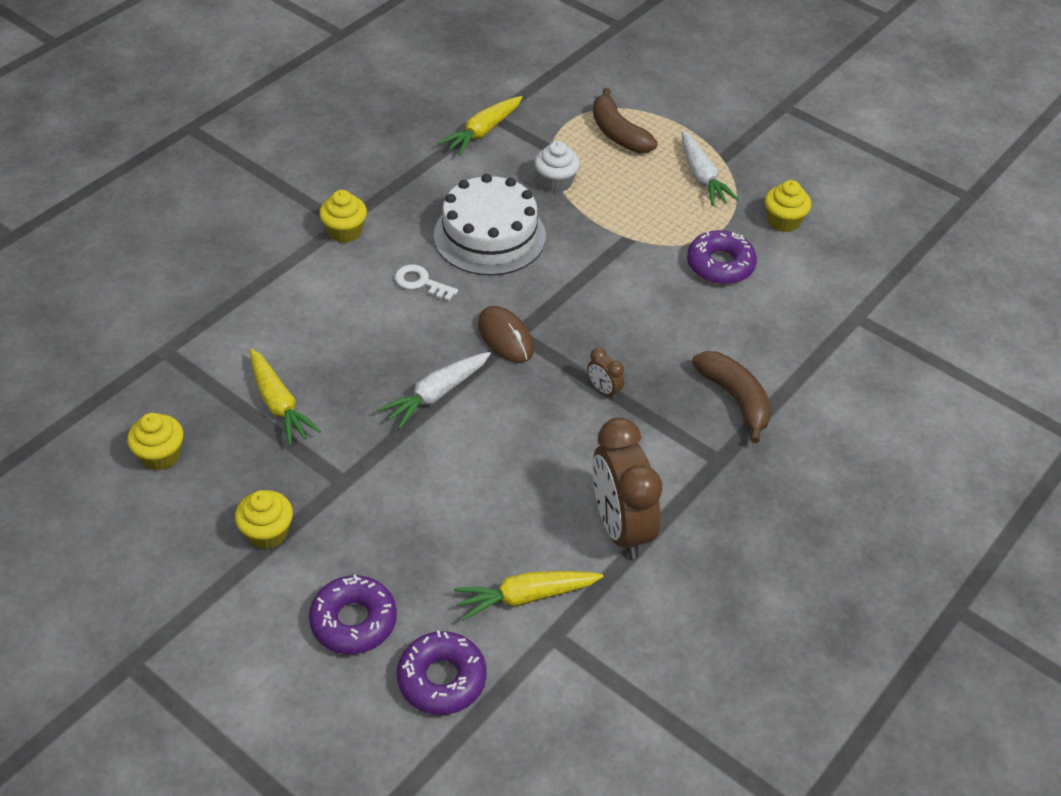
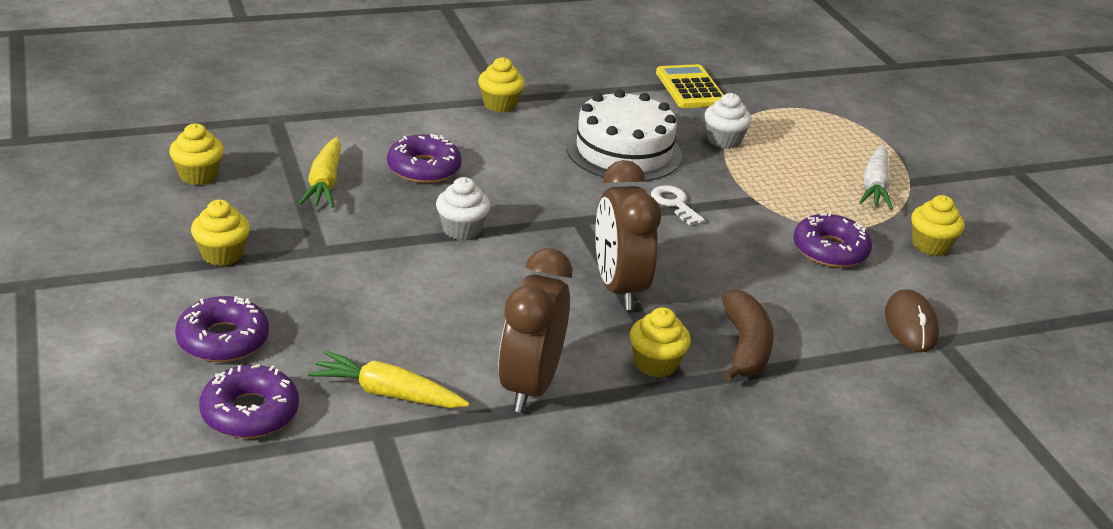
camera: 30 degrees right, 15 degrees down
(346, 342) = (424, 168): none -> purple donut
(421, 282) = (529, 157): white key -> white key (674, 204)
(436, 395) = (462, 230): white carrot -> white cupcake
(483, 132) = (690, 88): yellow carrot -> yellow calculator
(505, 337) = (565, 218): brown mouse -> brown mouse (910, 325)
(604, 390) = (619, 288): brown clock -> brown clock, size x2.33
(618, 133) = (819, 131): brown banana -> none
(688, 452) = (655, 364): none -> yellow cupcake

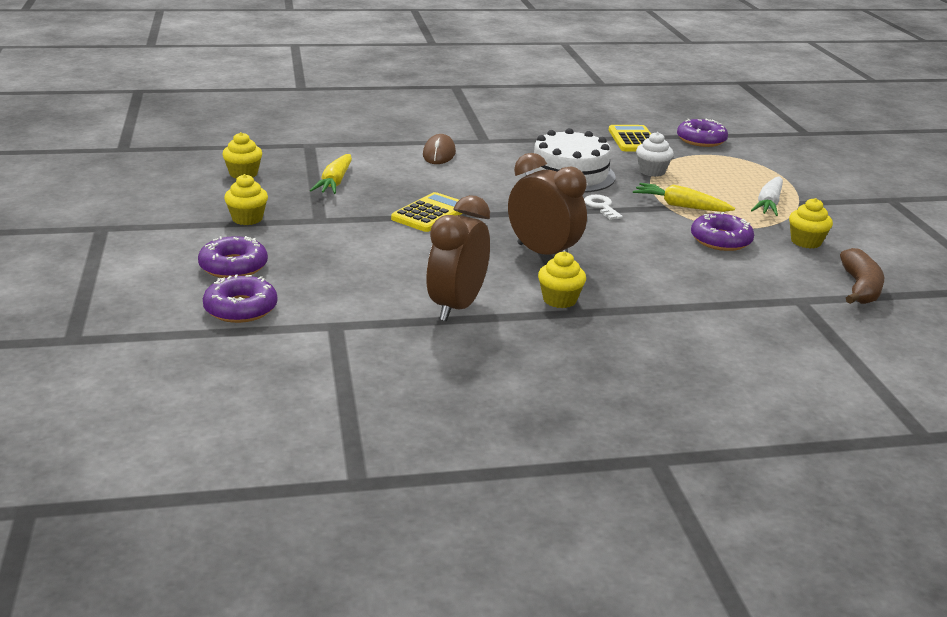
camera: 10 degrees right, 5 degrees down
(387, 393) = (346, 304): yellow carrot -> yellow carrot (680, 206)
(424, 168) = (412, 177): purple donut -> purple donut (701, 140)
(462, 230) = (430, 214): white cupcake -> yellow calculator
(500, 104) = (481, 143): yellow cupcake -> none
(619, 288) = (543, 253): brown clock -> brown clock turned 135 degrees clockwise
(745, 347) = (634, 294): brown banana -> brown banana (860, 288)
(910, 325) = (775, 289): brown mouse -> brown mouse (439, 154)

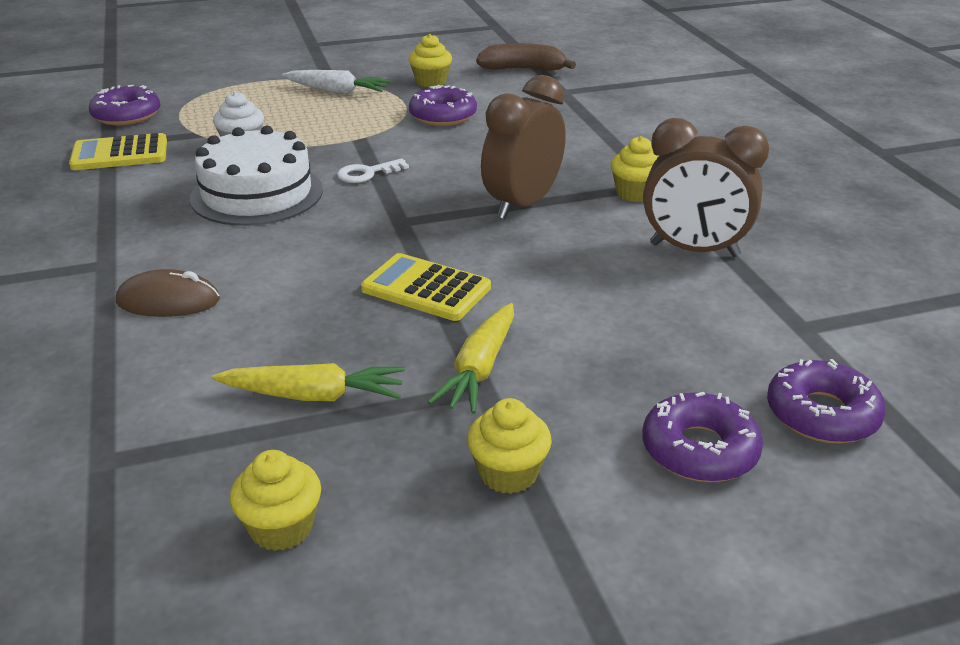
camera: 95 degrees left, 5 degrees up
(680, 206) = (353, 132): yellow carrot -> yellow carrot (479, 369)

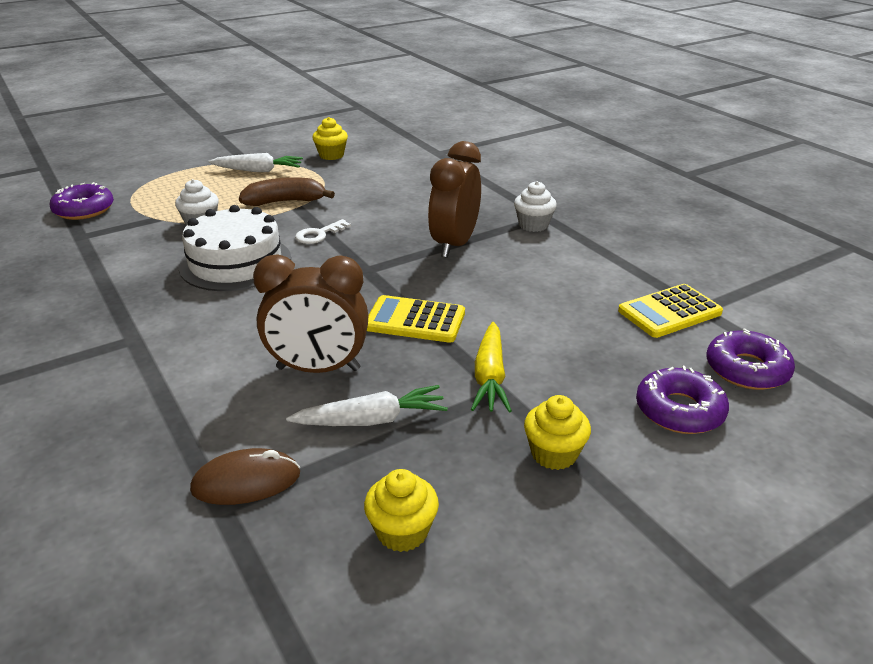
camera: 15 degrees left, 0 degrees up
(120, 154) = (95, 243): yellow calculator -> yellow calculator (669, 312)
(168, 301) = (207, 362): brown mouse -> brown mouse (246, 482)
(314, 395) = (371, 420): yellow carrot -> white carrot
(443, 116) = (355, 181): purple donut -> none
(523, 69) = (399, 138): brown banana -> brown banana (285, 202)
(635, 193) = (533, 225): yellow cupcake -> white cupcake
(694, 250) = (598, 262): brown clock -> brown clock (318, 369)

